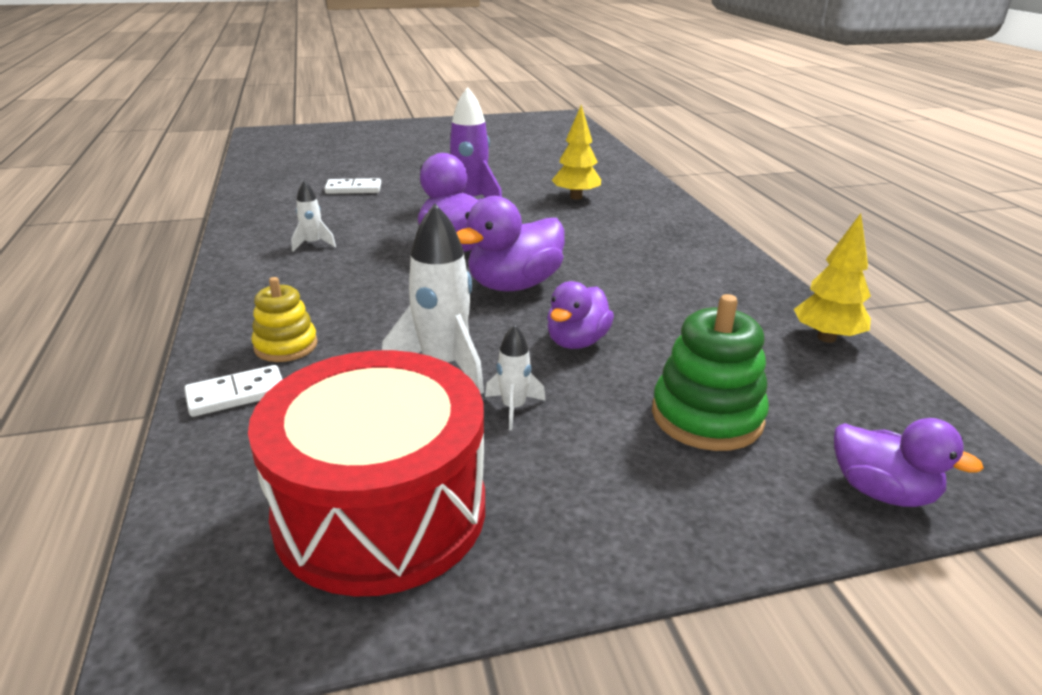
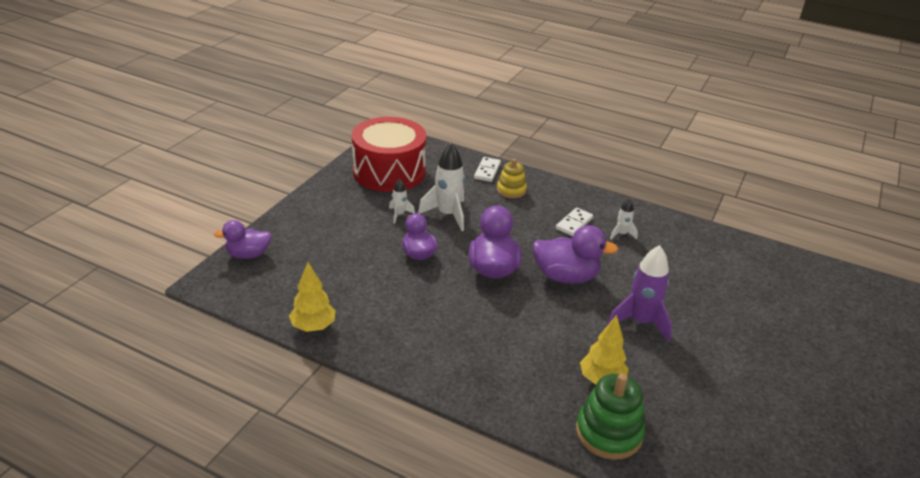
camera: 130 degrees right, 5 degrees up
(353, 189) = (717, 286): white domino -> white domino (574, 223)
(707, 416) = (330, 250): green stacking toy -> green stacking toy (608, 433)

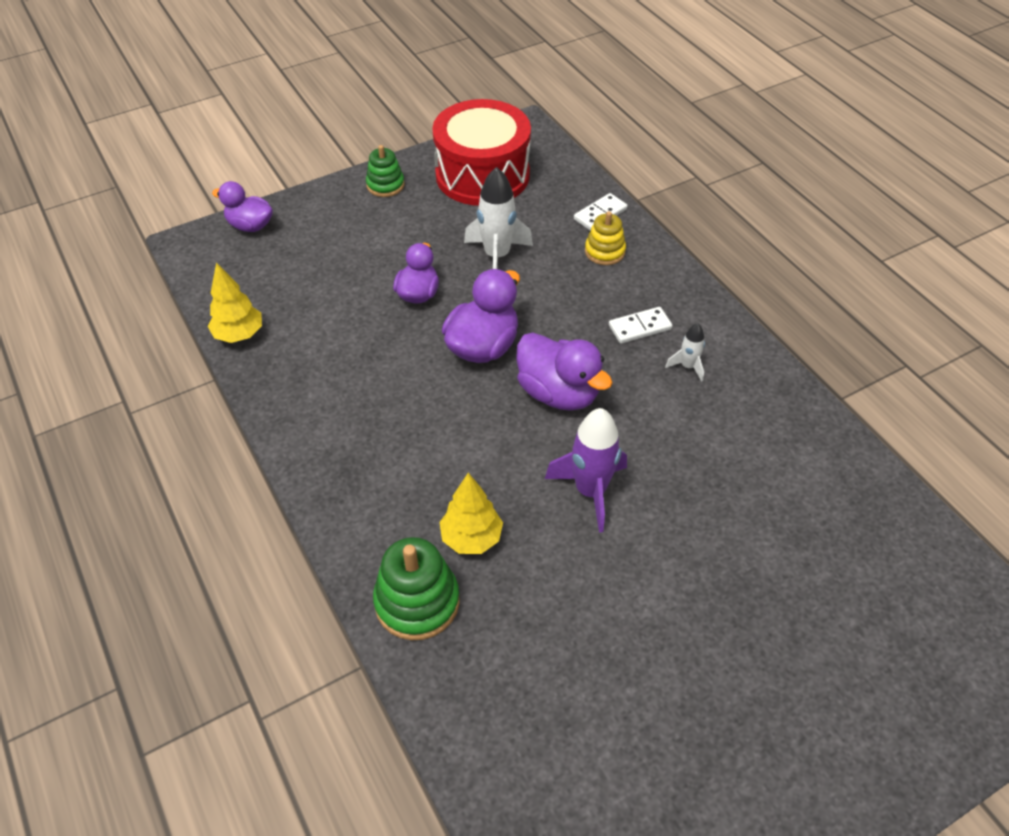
camera: 35 degrees right, 15 degrees up
(327, 197) = (385, 185): none -> green stacking toy
(399, 215) = (443, 236): white rocket -> none

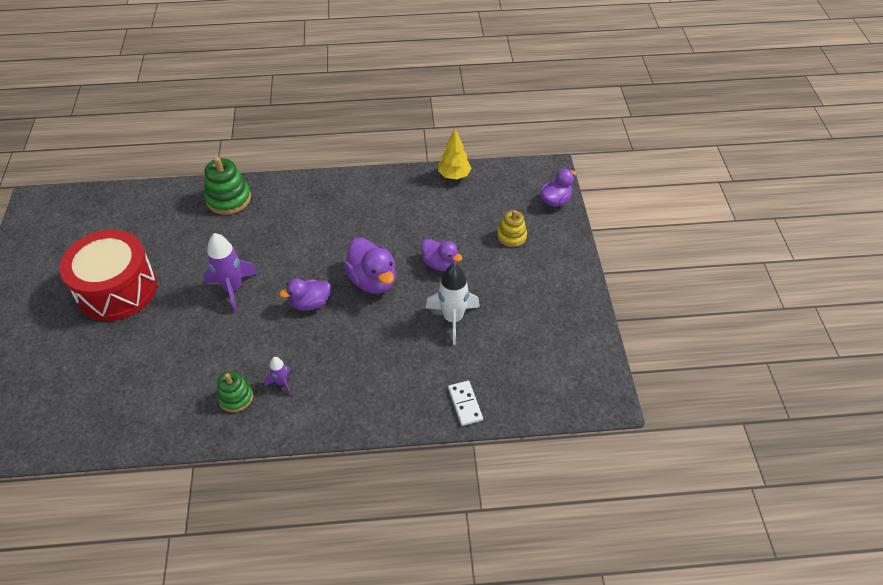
camera: 115 degrees right, 0 degrees up
(385, 185) = (568, 281): green stacking toy -> green stacking toy (236, 397)
(471, 538) = (245, 229): yellow tree -> none
(482, 175) = (553, 345): red drum -> red drum (117, 289)
(558, 393) = (310, 303): purple duck -> purple duck, size x0.66
(604, 251) = (421, 387): yellow stacking toy -> yellow stacking toy (511, 236)
(640, 327) = (333, 372): white domino -> none
(687, 366) = (282, 383): white rocket -> purple rocket

